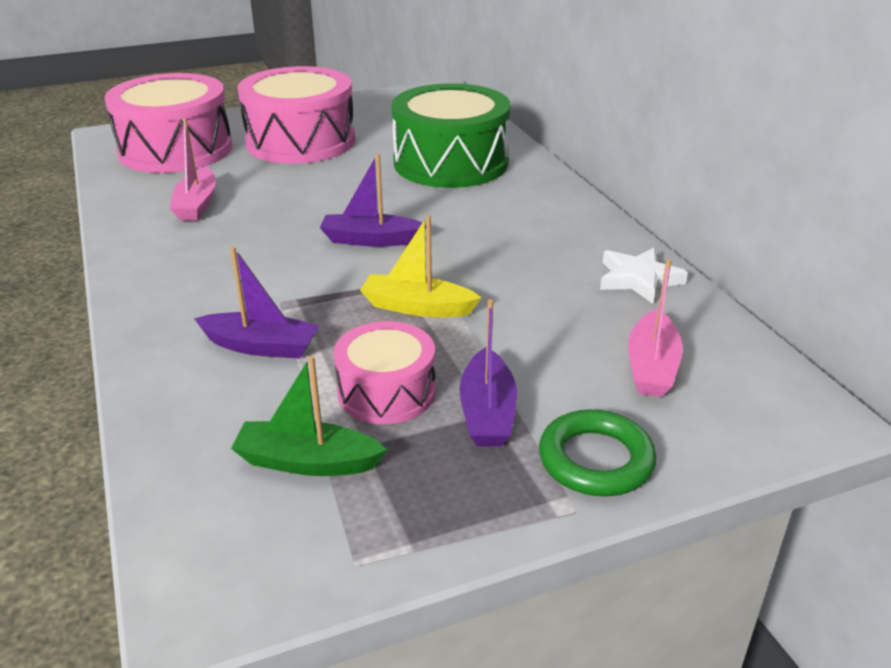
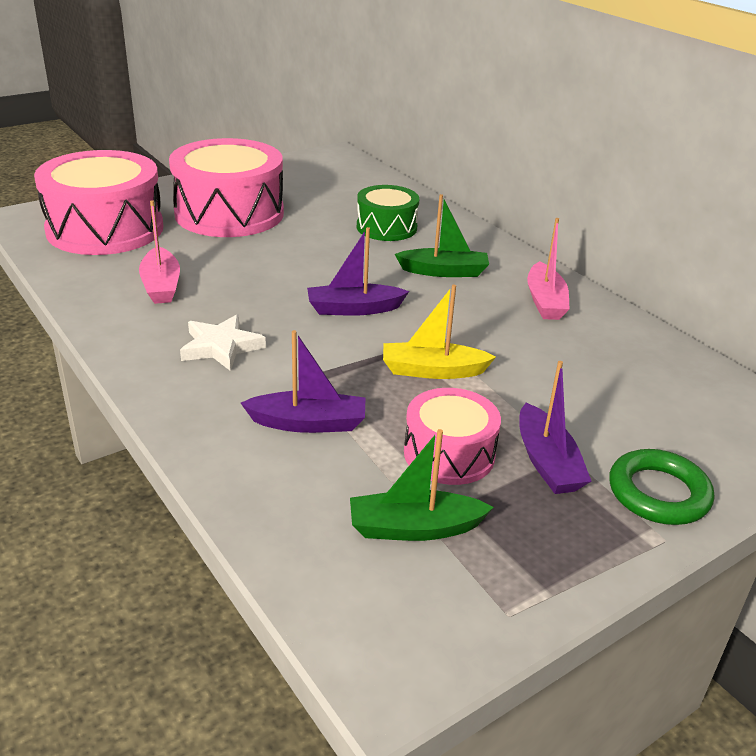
camera: 15 degrees left, 0 degrees up
(451, 163) = (386, 227): green drum -> green drum, size x0.56
(486, 210) = (444, 271): none -> green boat
(638, 279) = (609, 327): white star -> white star (221, 347)
(651, 367) = (660, 405): pink boat -> pink boat (545, 301)

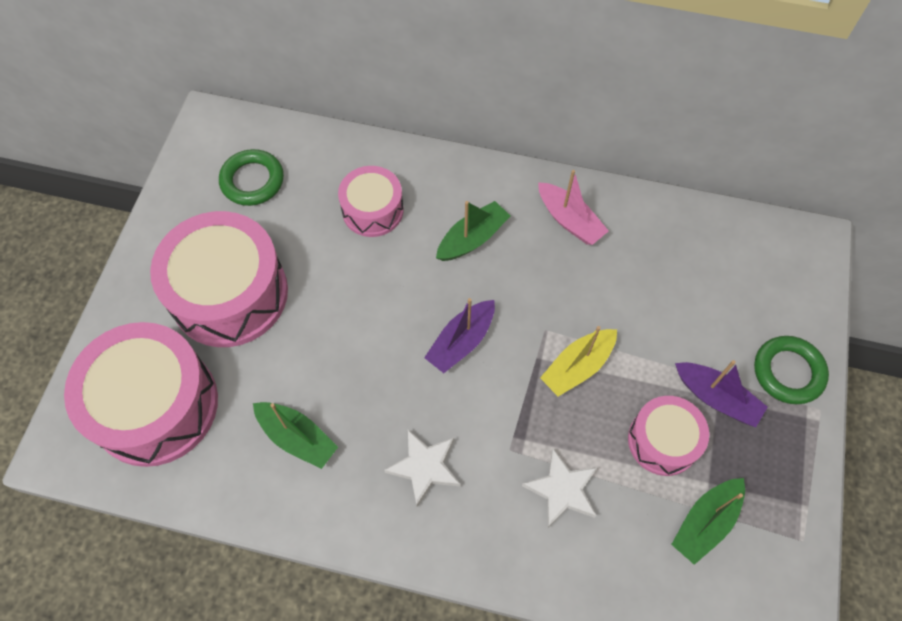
camera: 40 degrees left, 30 degrees up
(161, 285) = (297, 438): pink boat -> green boat
(308, 423) = (562, 490): purple boat -> white star
(323, 183) = (252, 181): none -> green ring
(386, 227) = (372, 210): green drum -> pink drum

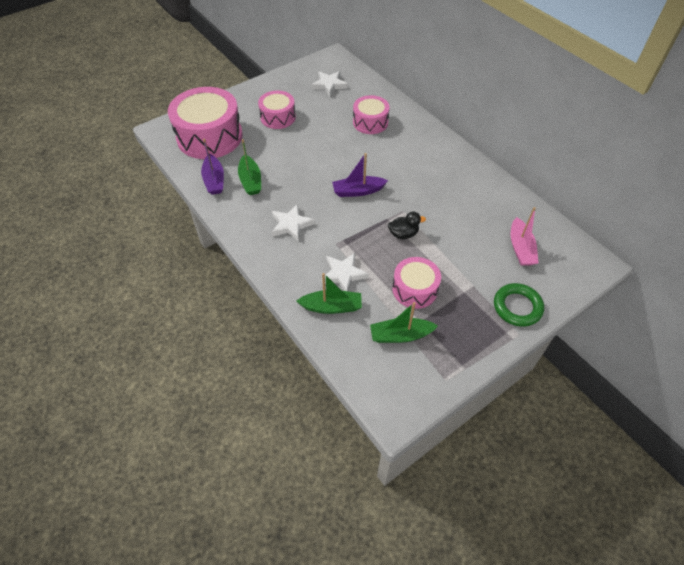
camera: 40 degrees right, 10 degrees down
(229, 294) = (278, 117): pink drum -> pink drum, size x0.56
(252, 181) = (329, 85): green ring -> white star
(472, 238) = (405, 157): green boat -> green boat (332, 307)
(569, 220) = (462, 177): pink boat -> pink boat (520, 248)
(577, 367) = (403, 234): yellow boat -> black duck
(716, 398) = (463, 291): purple boat -> purple boat (214, 180)

